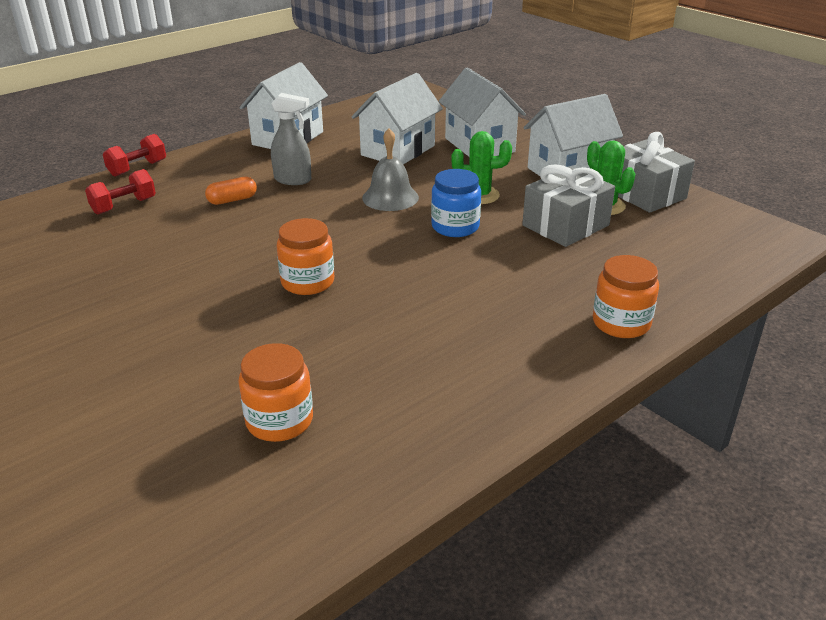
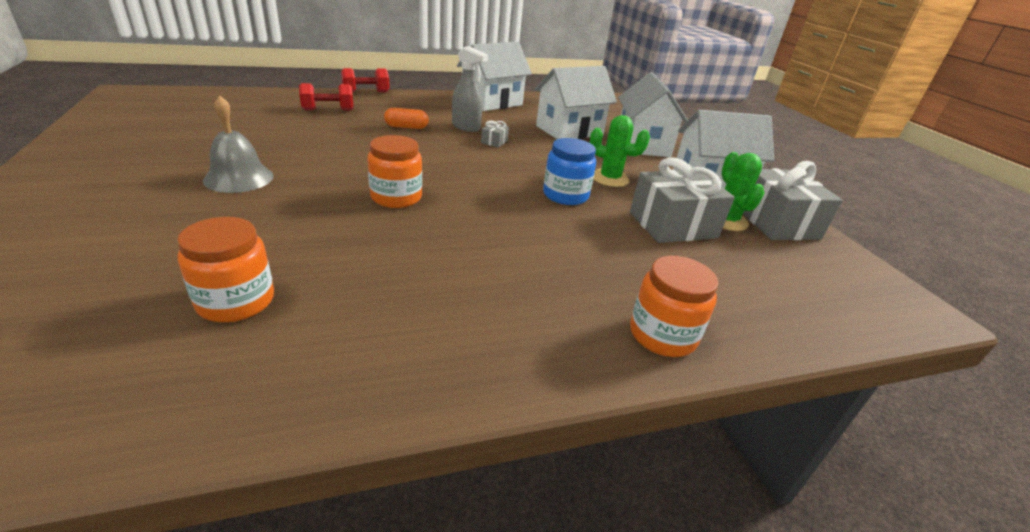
camera: 20 degrees right, 0 degrees up
(337, 188) = (494, 141): none -> grey gift
(390, 197) = (530, 159): grey bell -> grey bell (238, 178)

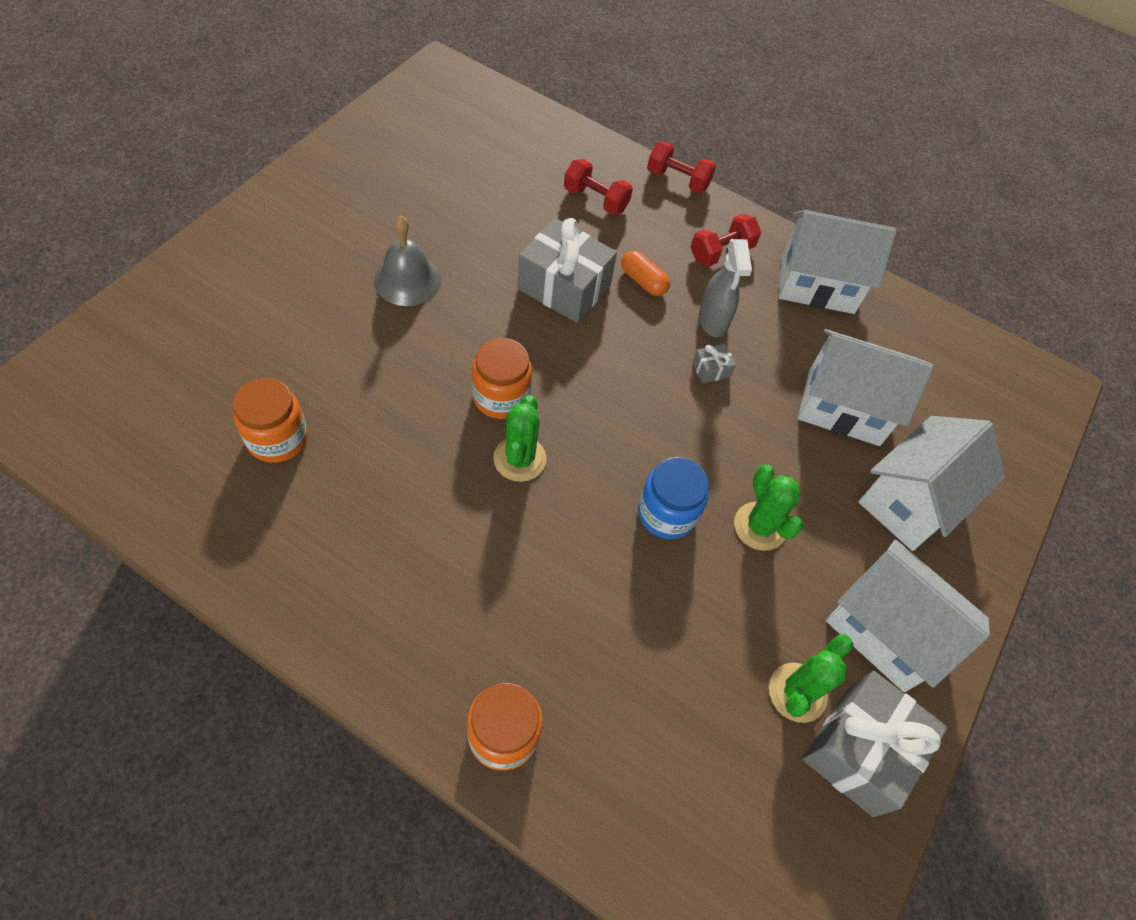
camera: 45 degrees right, 25 degrees up
(430, 106) = (721, 252): none -> red dumbbell
(453, 215) = (519, 459): none -> green cactus
(672, 225) = (719, 645): grey gift -> grey gift (564, 287)

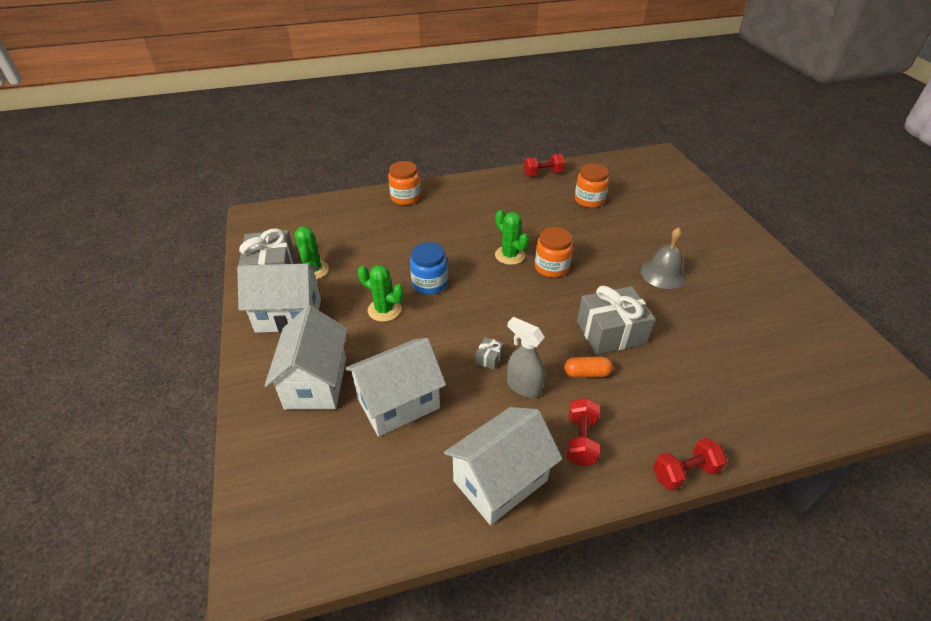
camera: 140 degrees right, 15 degrees down
(595, 200) = (688, 399): red dumbbell -> red dumbbell (543, 174)

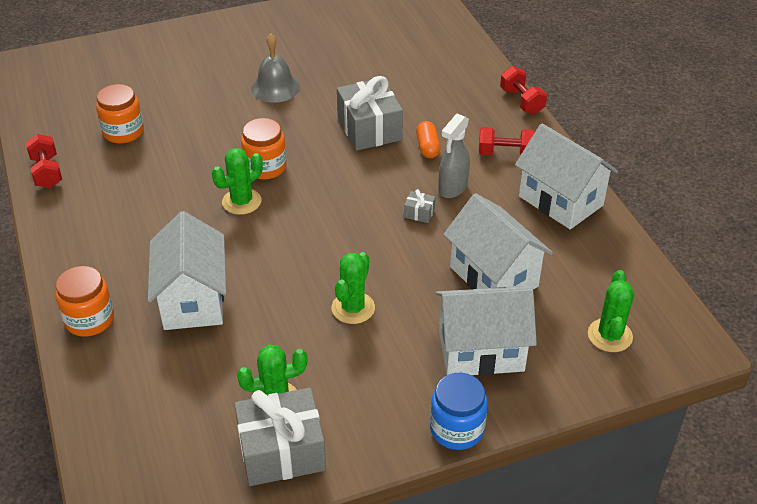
camera: 95 degrees left, 0 degrees up
(289, 315) = (373, 406): white house -> white house (193, 300)
(300, 486) = (610, 335): none -> green cactus
(429, 283) = (300, 271): blue jar -> blue jar (457, 429)

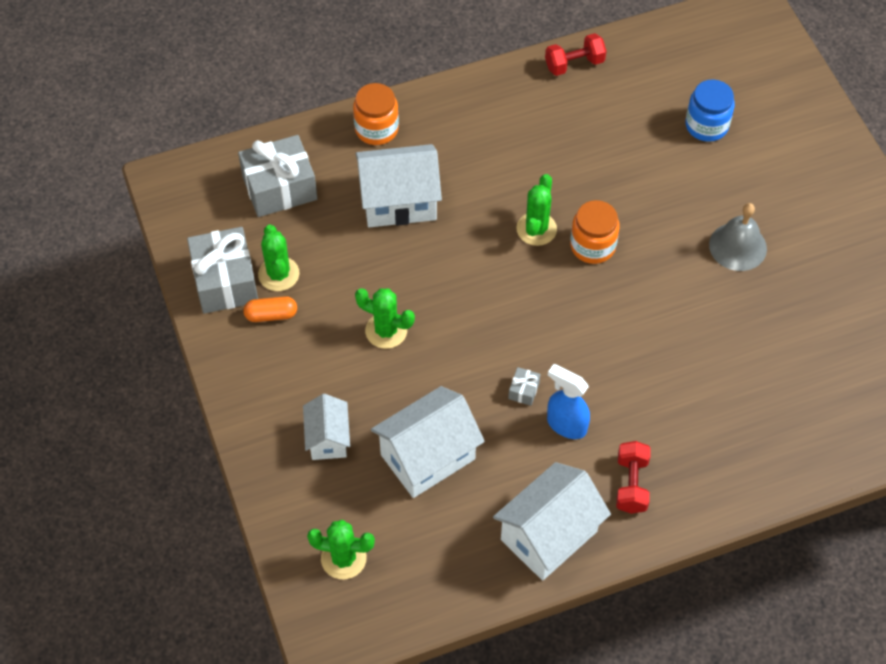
camera: 90 degrees right, 15 degrees up
(123, 132) = (643, 116): orange jar -> none
(241, 201) = (536, 229): green cactus -> green cactus turned 60 degrees clockwise
(369, 129) = (667, 343): grey gift -> grey gift (280, 188)
(427, 147) = (637, 402): orange capsule -> orange capsule (271, 315)
(452, 188) = (566, 425): grey spray bottle -> blue spray bottle
(457, 429) = (238, 413): blue jar -> blue jar (706, 125)
(481, 351) = (328, 438): white house -> white house, size x0.59
(521, 101) = (738, 511): red dumbbell -> none

